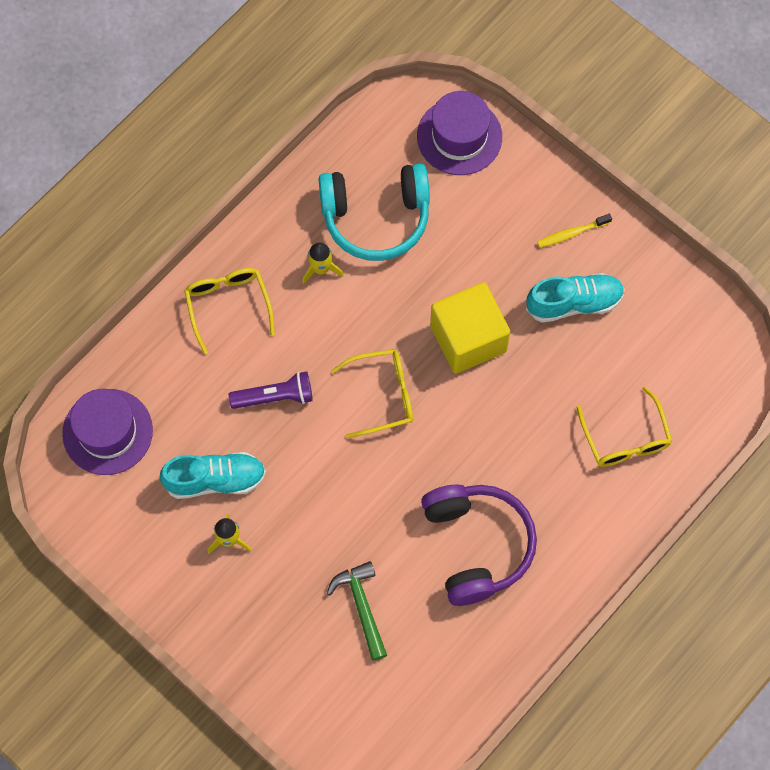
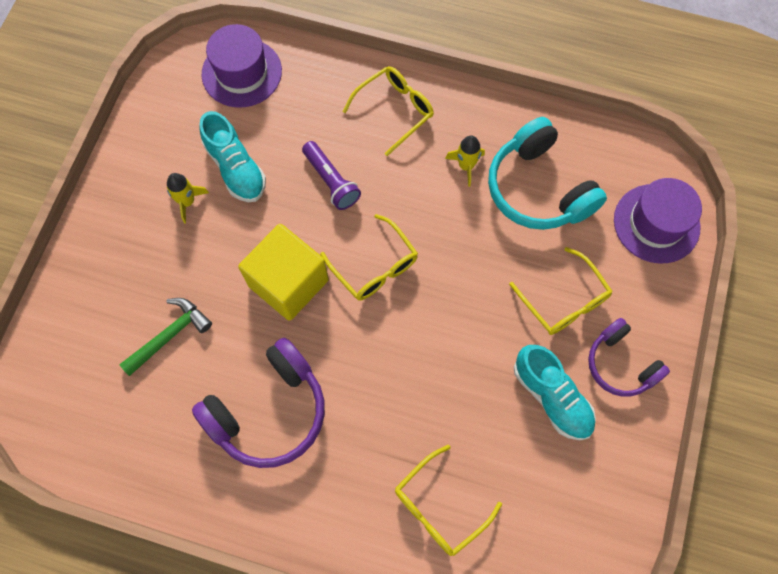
camera: 65 degrees right, 0 degrees up
(468, 338) = (465, 316): yellow cube -> yellow cube (288, 283)
(493, 250) = (564, 301): none -> yellow glasses
(571, 233) = (620, 364): yellow toothbrush -> purple headphones

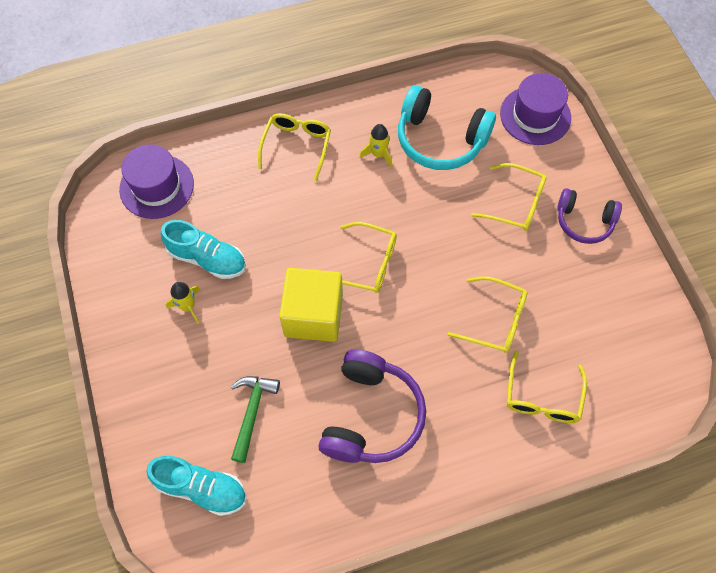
camera: 35 degrees left, 5 degrees down
(331, 181) = (288, 223): purple flashlight -> none
(452, 402) = (495, 320): none -> yellow glasses
(552, 397) = (557, 272): turquoise shoe -> turquoise shoe (201, 488)

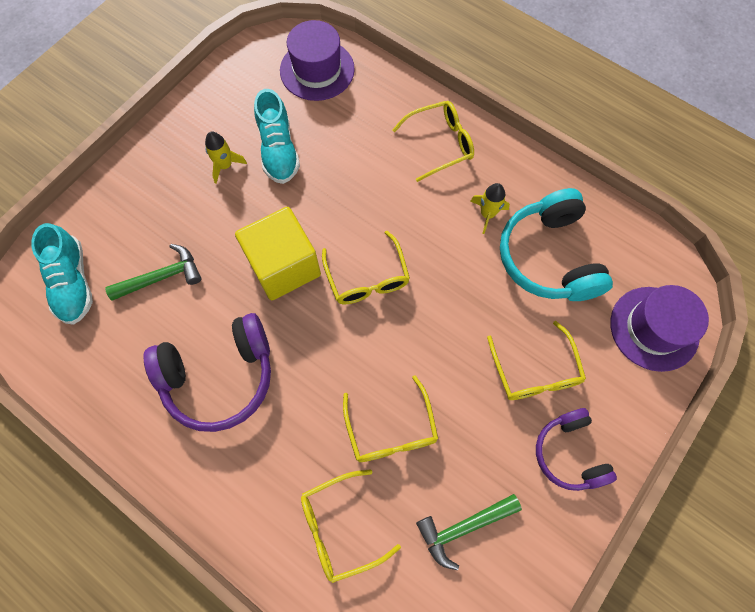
camera: 55 degrees right, 5 degrees up
(592, 317) = (463, 527): none -> green hammer

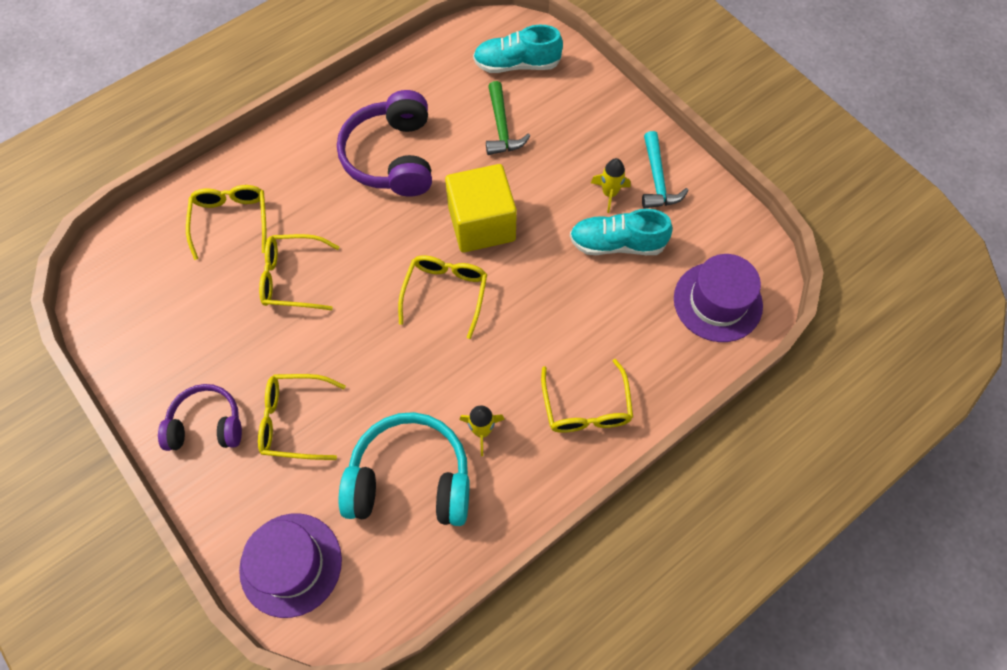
camera: 105 degrees right, 5 degrees down
(202, 131) = (657, 179): none -> turquoise hammer
(367, 278) = (445, 293): yellow glasses -> yellow glasses turned 105 degrees clockwise
(463, 527) = (187, 313): green hammer -> none

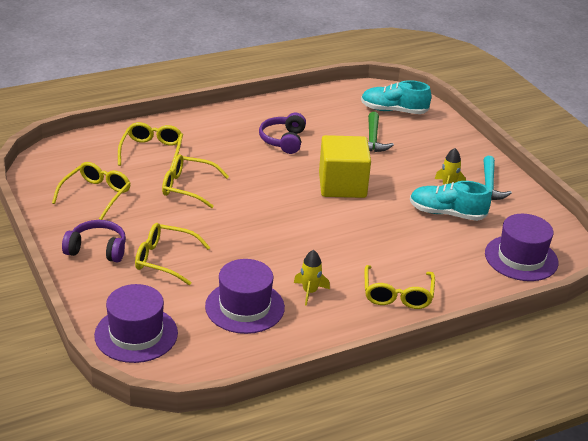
camera: 10 degrees right, 30 degrees down
(392, 157) = (283, 140): purple headphones -> purple headphones, size x0.63
(410, 479) = (245, 307): turquoise headphones -> purple hat
(445, 293) = (303, 215): yellow glasses -> yellow glasses (96, 195)

